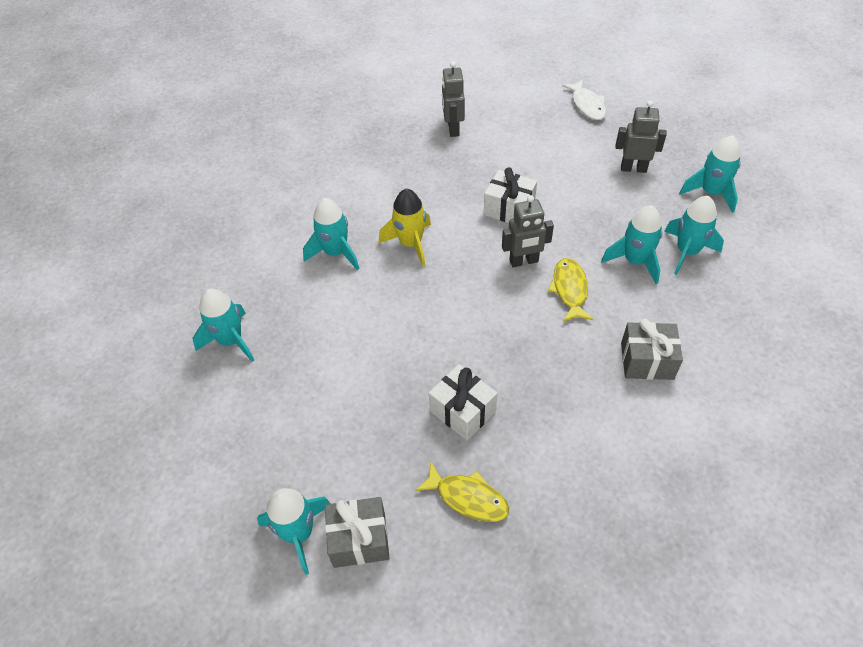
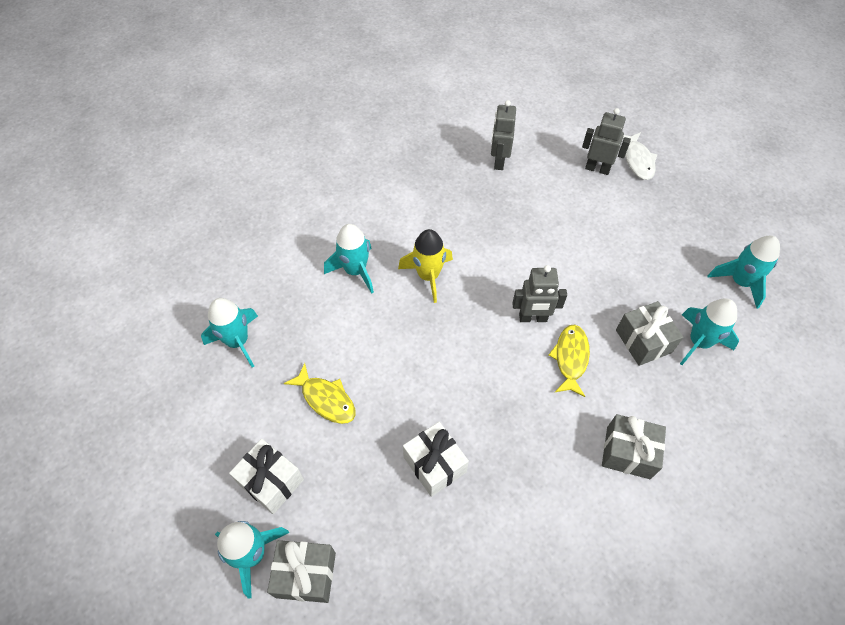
camera: 10 degrees right, 5 degrees up
(468, 498) = (417, 557): yellow fish -> yellow fish (326, 399)
(509, 209) = (532, 258): white gift -> white gift (271, 481)
(633, 168) = (667, 239): grey robot -> grey robot (597, 169)
(635, 261) = (643, 341): turquoise rocket -> grey gift

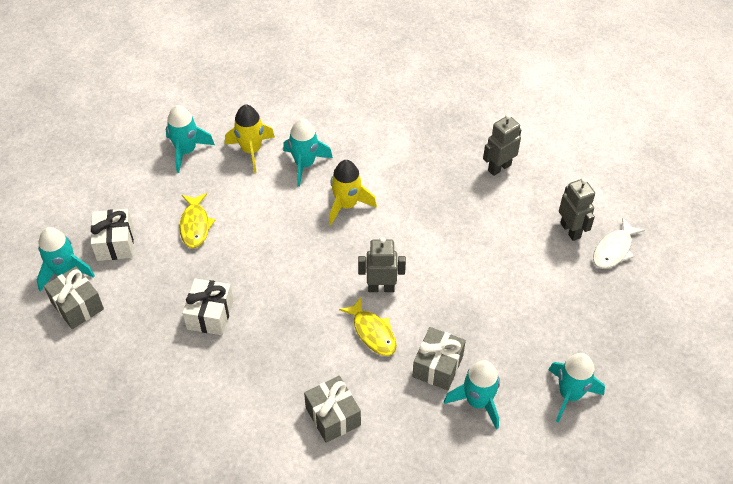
camera: 45 degrees right, 5 degrees down
(296, 295) = (251, 150): none -> yellow rocket
(533, 318) = (381, 287): grey robot -> grey robot turned 135 degrees clockwise
(570, 358) = (372, 332): yellow fish -> yellow fish turned 90 degrees clockwise

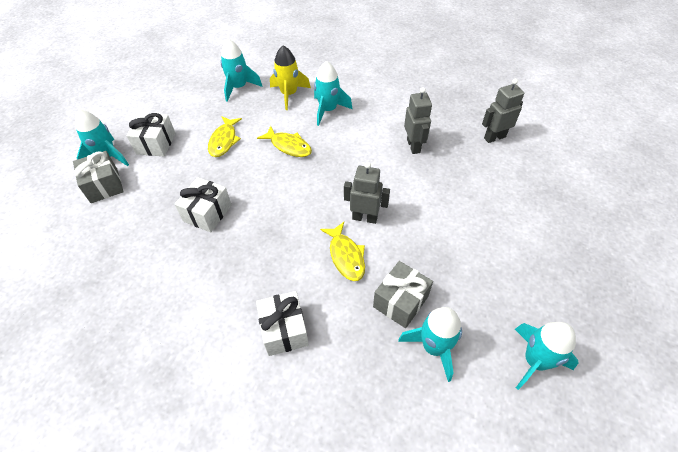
camera: 15 degrees right, 0 degrees up
(273, 219) = (288, 146): none -> yellow fish
(333, 416) = (284, 330): grey gift -> white gift
(347, 205) = (353, 145): yellow rocket -> none
(570, 230) = (554, 199): grey robot -> grey robot (413, 146)
(614, 250) = (596, 224): white fish -> none

